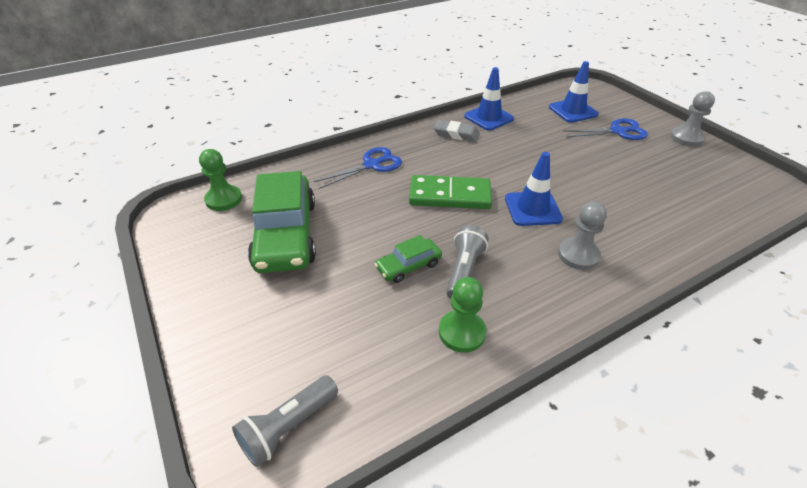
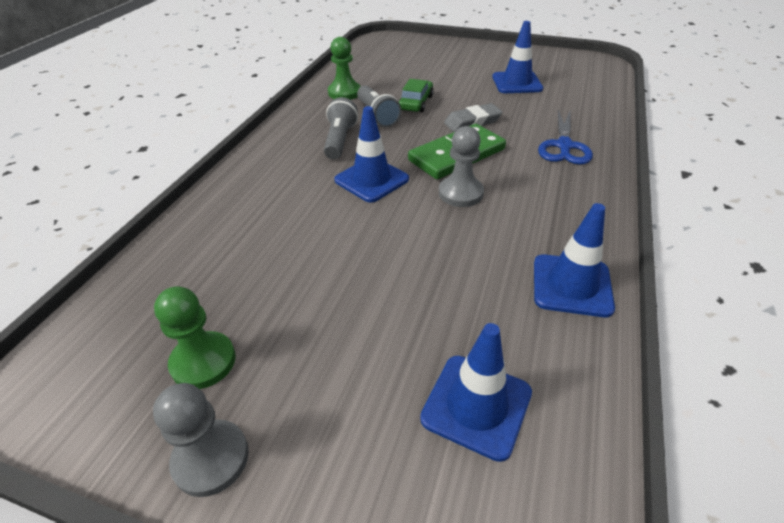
camera: 140 degrees right, 0 degrees up
(224, 199) = (595, 79): green pawn -> green pawn (203, 362)
(286, 234) = (516, 83): green car -> blue traffic cone
(288, 426) = (384, 46): grey flashlight -> grey flashlight (340, 140)
(456, 134) = (560, 227): grey eraser -> grey eraser (472, 122)
(578, 255) = (300, 161): grey pawn -> grey pawn (460, 193)
(617, 131) = (354, 387): blue scissors -> none

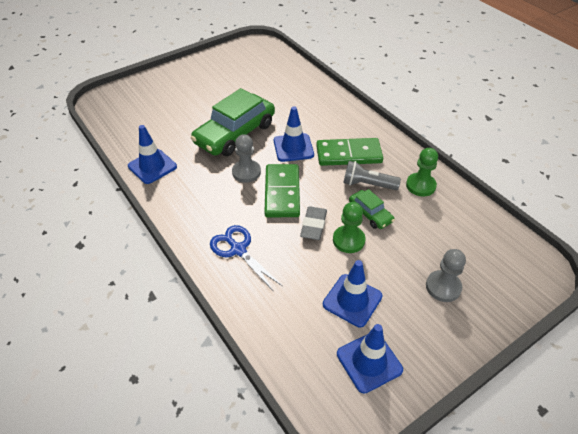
camera: 125 degrees right, 5 degrees up
(203, 362) = (232, 71): green pawn -> green pawn (348, 240)
(211, 459) = (196, 64): grey pawn -> grey pawn (443, 287)
(340, 140) = (348, 154): grey flashlight -> green domino
(400, 243) = (235, 133): none -> green car
(476, 405) = (147, 113): blue traffic cone -> blue traffic cone (369, 362)

